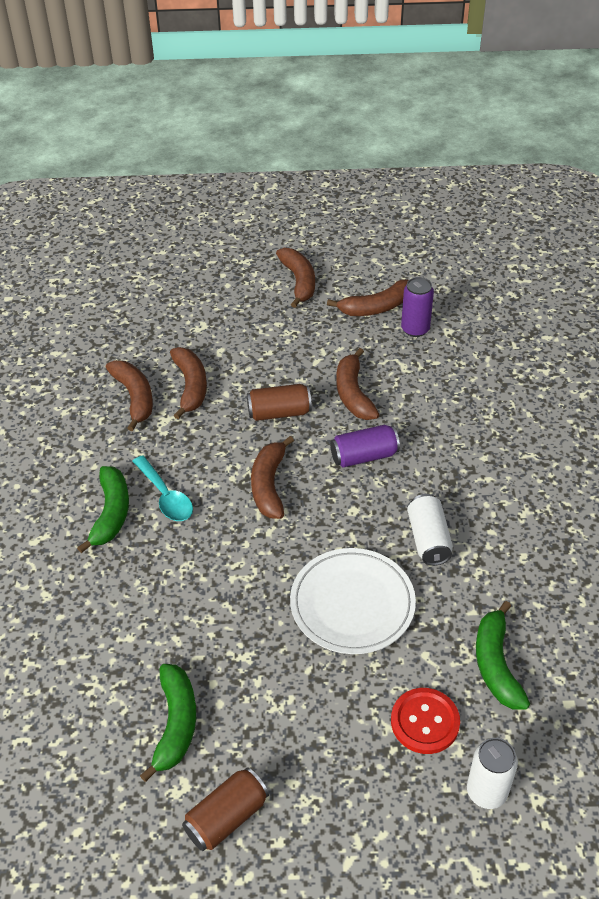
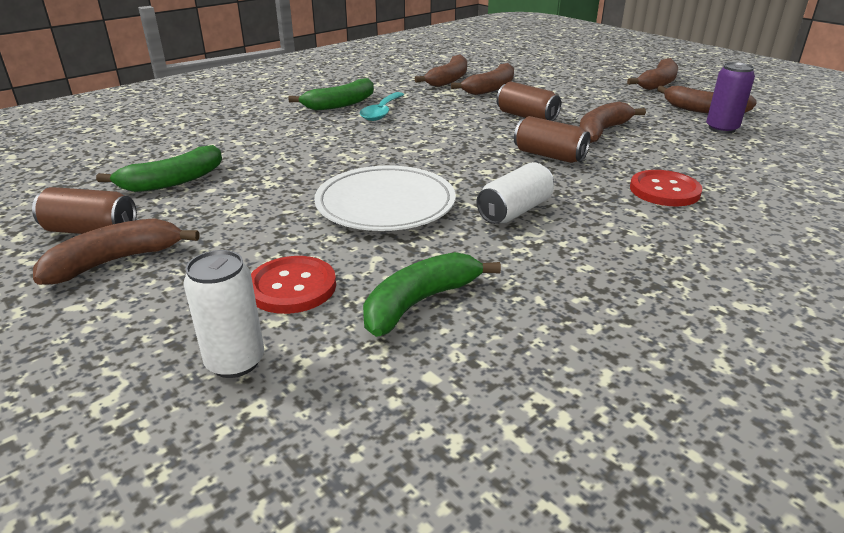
camera: 50 degrees right, 15 degrees down
(269, 485) = (452, 136): brown banana -> brown banana (115, 261)
(364, 456) = (549, 155): purple can -> brown can
(471, 442) = (664, 190): none -> red button

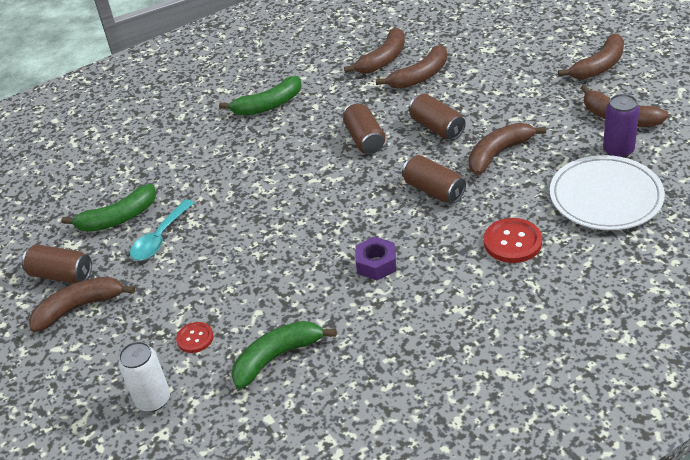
camera: 15 degrees right, 10 degrees up
(292, 287) = (195, 338): red button -> red button, size x0.61
(382, 112) = (303, 119): turquoise spoon -> turquoise spoon (160, 238)
(385, 204) = (277, 252): white plate -> white plate (605, 197)
(454, 124) = (365, 139): none -> brown can
(514, 211) = (376, 264): white can -> purple nut

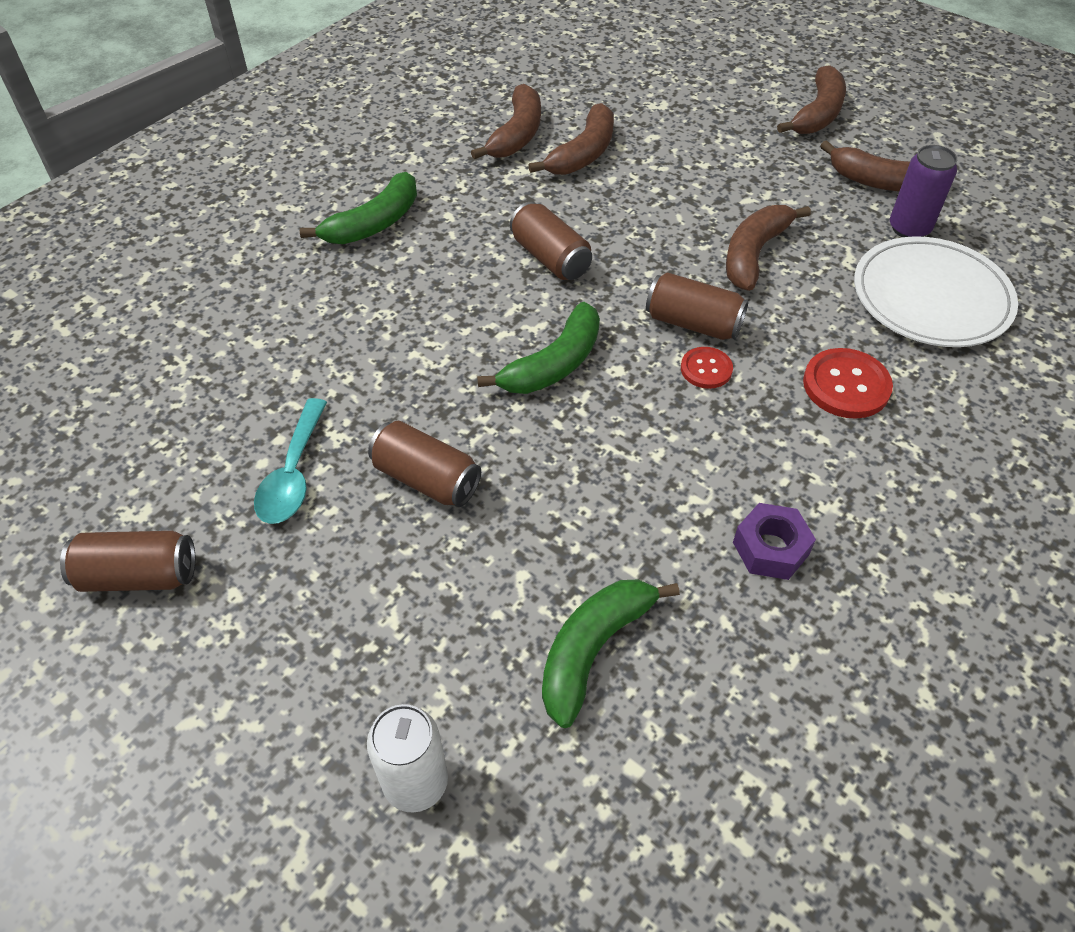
camera: 25 degrees left, 10 degrees up
(79, 307) = (199, 632): brown banana -> none
(118, 218) = (202, 451): green banana -> green banana (554, 364)
(195, 338) = (437, 646): red button -> red button (706, 369)
(376, 264) = (669, 455): purple nut -> purple nut (770, 548)
(437, 128) = (647, 227): brown can -> brown can (426, 479)

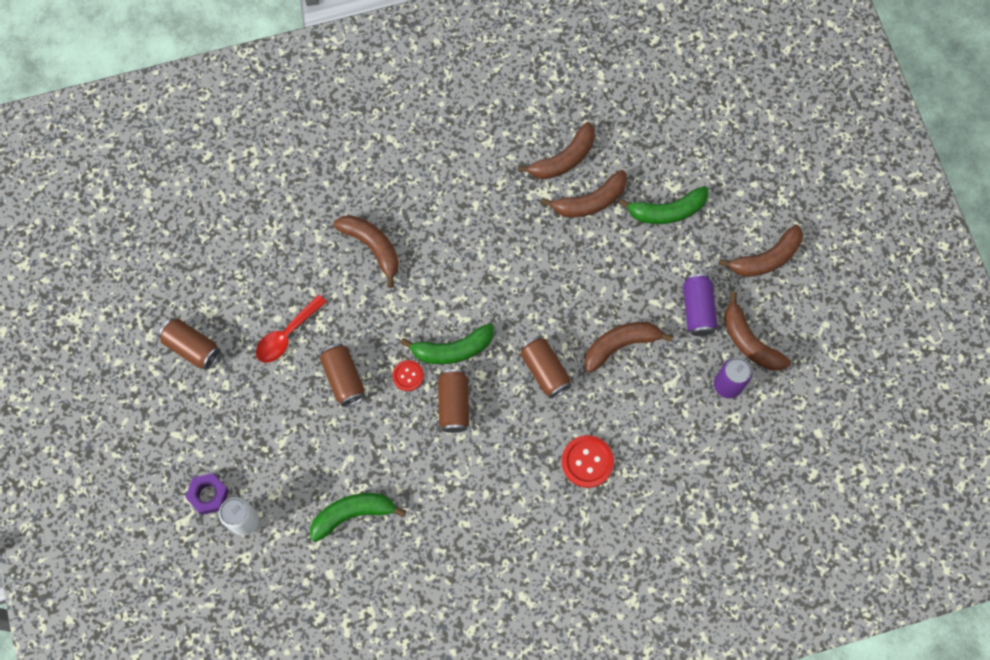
camera: 35 degrees right, 20 degrees up
(293, 474) = (287, 335): turquoise spoon -> red spoon
(346, 315) = (372, 247): none -> brown banana
(374, 223) = (430, 185): green banana -> green banana (667, 211)
(550, 258) = (506, 274): brown can -> brown can (454, 404)
(706, 369) = (526, 404): red button -> red button (408, 376)
(770, 548) = (468, 521): purple nut -> purple nut (209, 495)
(800, 183) = (697, 309): none -> purple can
(931, 297) = (689, 439): white plate -> none

